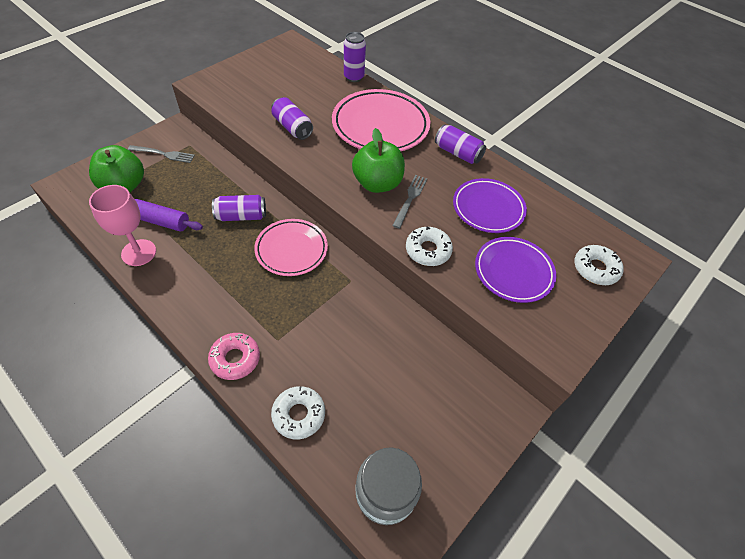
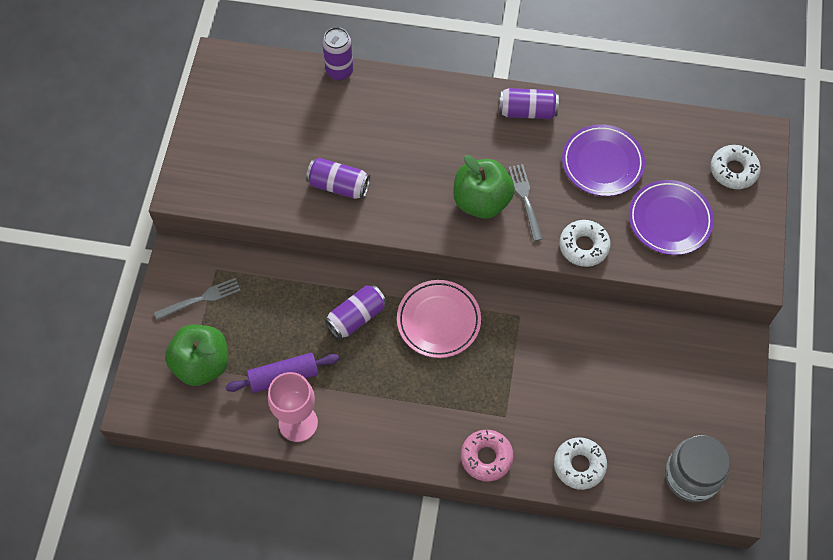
camera: 30 degrees left, 10 degrees up
(380, 126) = (425, 124): pink plate -> none

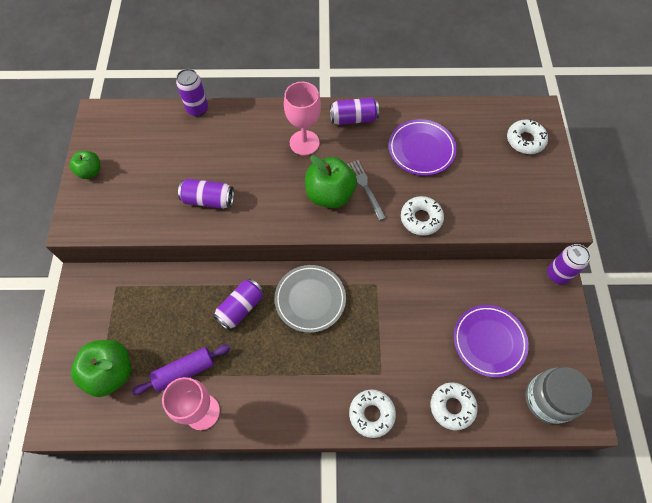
camera: 10 degrees left, 0 degrees up
(201, 298) = (105, 314): grey fork -> none
(205, 130) = (90, 171): none -> green apple
(438, 321) = (310, 299): pink plate -> grey plate
(462, 133) = (304, 143): none -> pink goblet
(486, 457) = (371, 414): pink donut -> white donut
(669, 220) = (485, 186): purple plate -> purple plate (489, 341)
(741, 339) = (557, 274): none -> purple can

